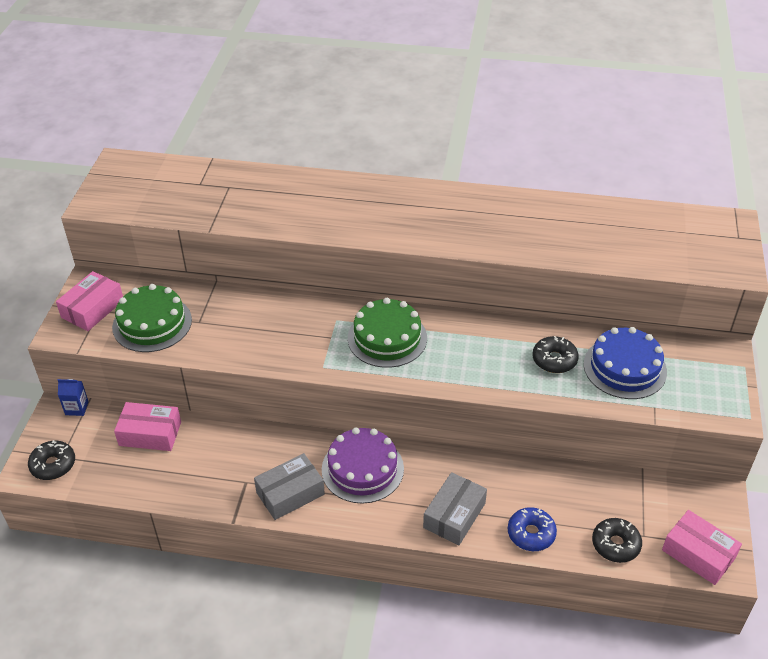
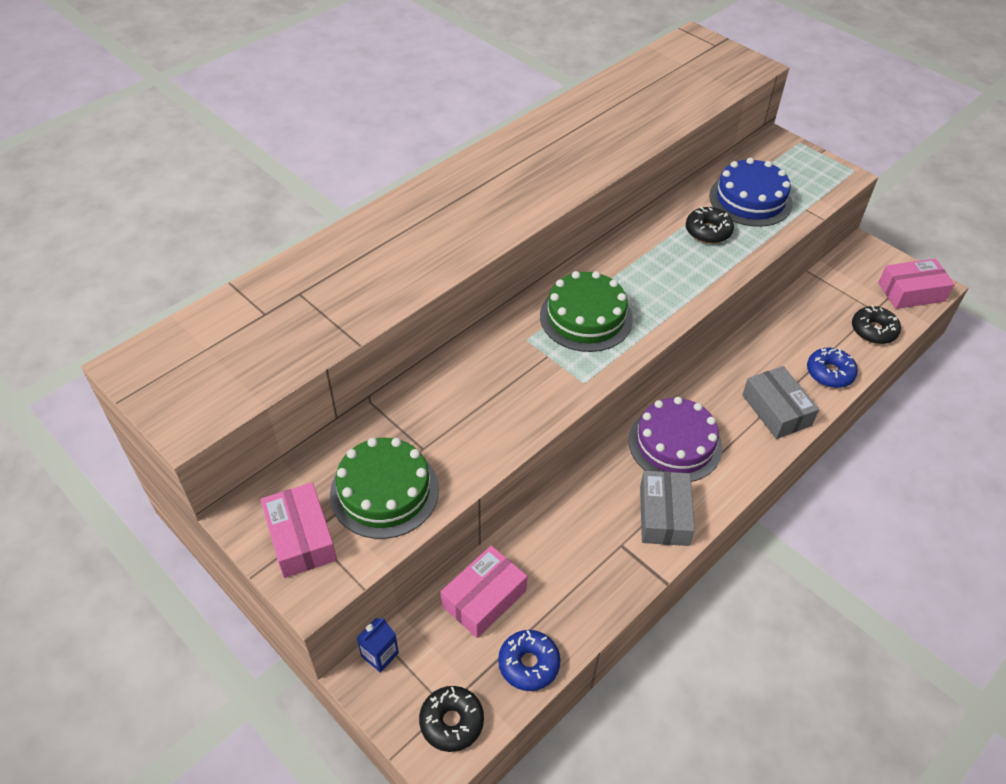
camera: 55 degrees left, 5 degrees up
(117, 480) = (528, 664): none -> blue donut

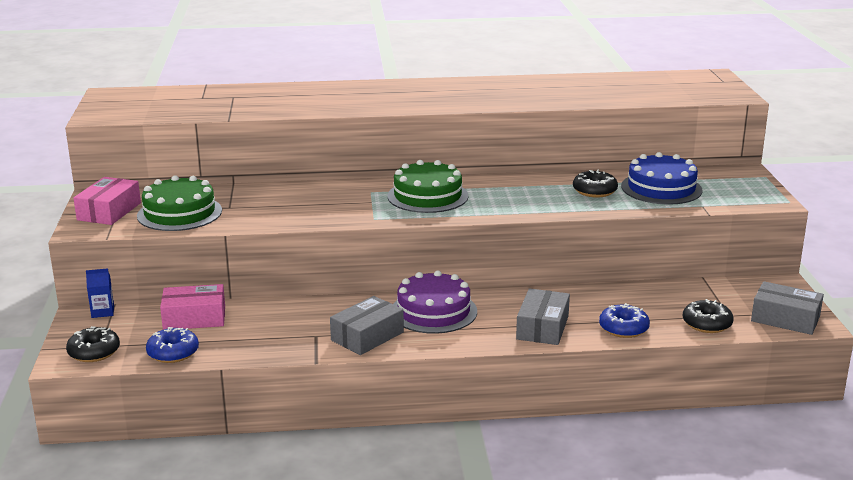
camera: 40 degrees right, 25 degrees down
(911, 292) = (785, 319): pink box -> grey box

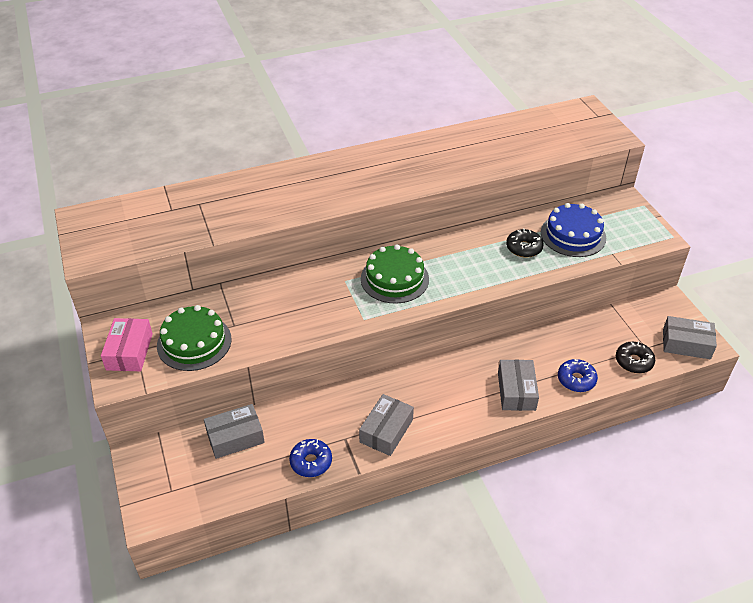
camera: 15 degrees left, 20 degrees up
(94, 352) = (169, 500): black donut -> none
(102, 312) = (152, 445): blue carton -> none
(173, 353) = (237, 486): blue donut -> blue donut (311, 462)
(194, 318) = (235, 437): pink box -> grey box
(433, 311) = (426, 388): purple cake -> none

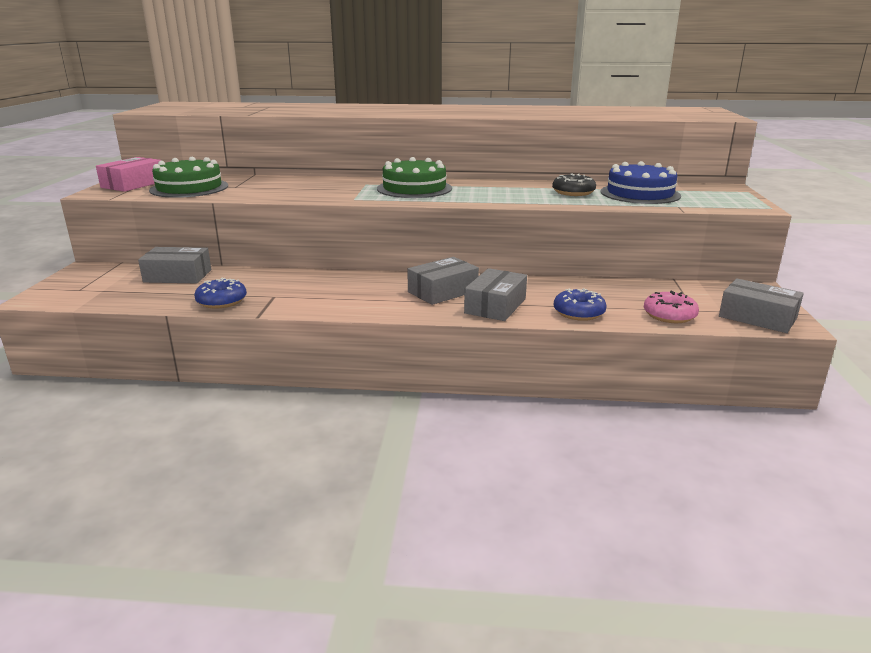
camera: 25 degrees right, 20 degrees down
(386, 431) = (321, 300): grey box -> grey box (443, 291)
(633, 361) = (669, 315): black donut -> pink donut

